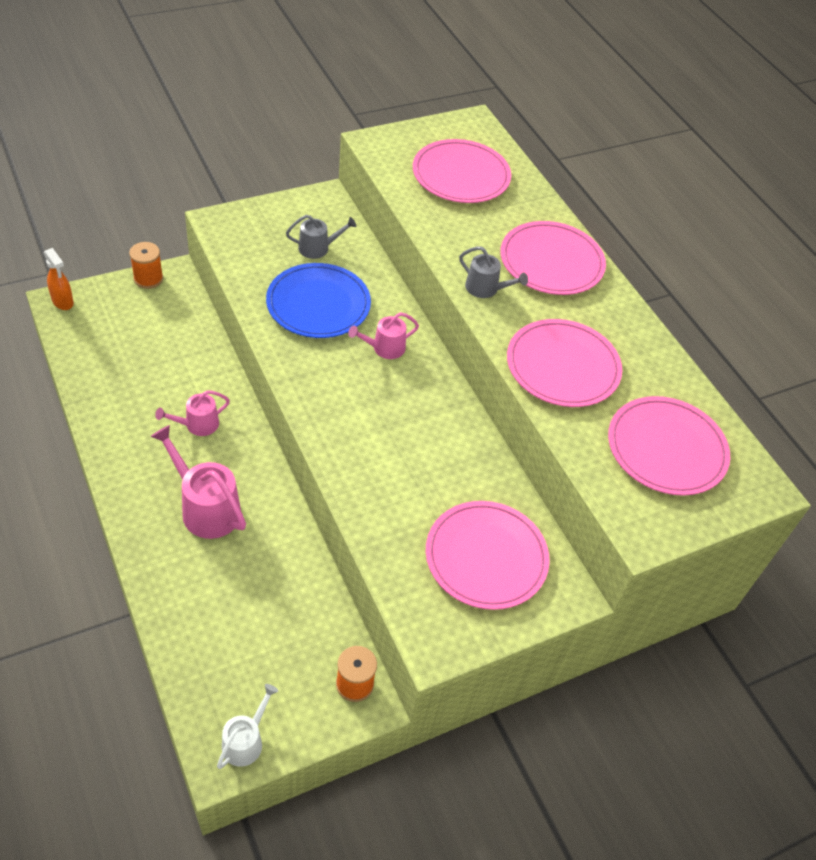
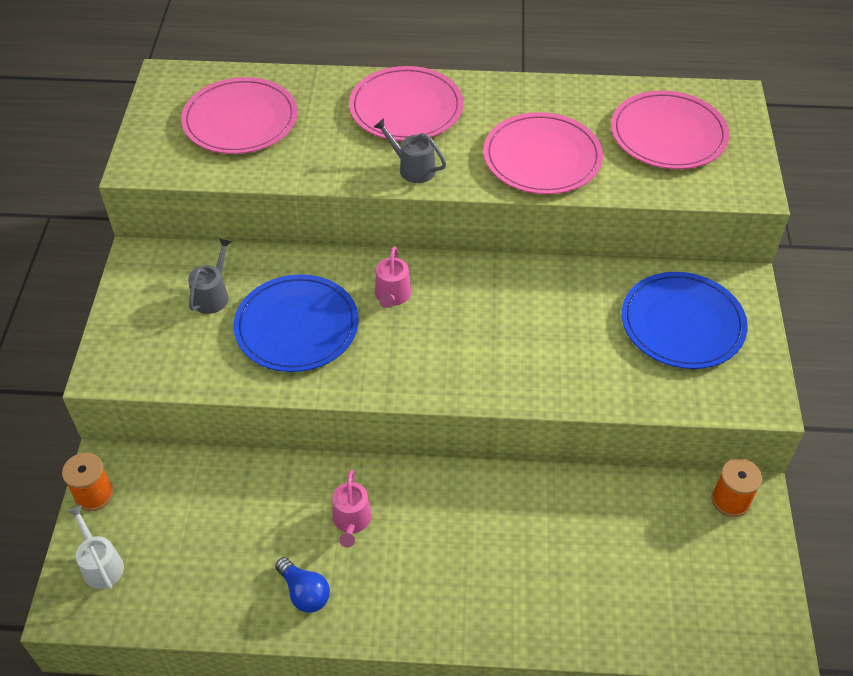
camera: 55 degrees left, 0 degrees up
(63, 302) = (70, 601): orange spray bottle -> none
(124, 420) = (304, 593): none -> blue light bulb
(206, 508) = (470, 552): pink watering can -> none
(245, 741) = (761, 615): white watering can -> white watering can (101, 565)
(485, 288) = (413, 168): grey watering can -> grey watering can turned 120 degrees counterclockwise
(486, 557) = (682, 323): pink plate -> blue plate

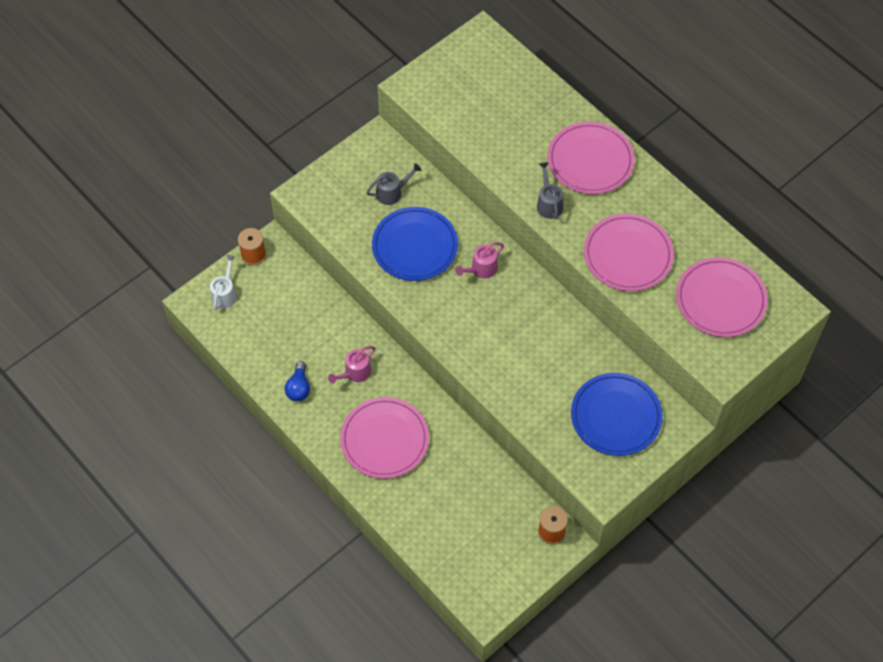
camera: 45 degrees right, 10 degrees up
(240, 120) = (491, 97): pink plate -> pink plate (384, 439)

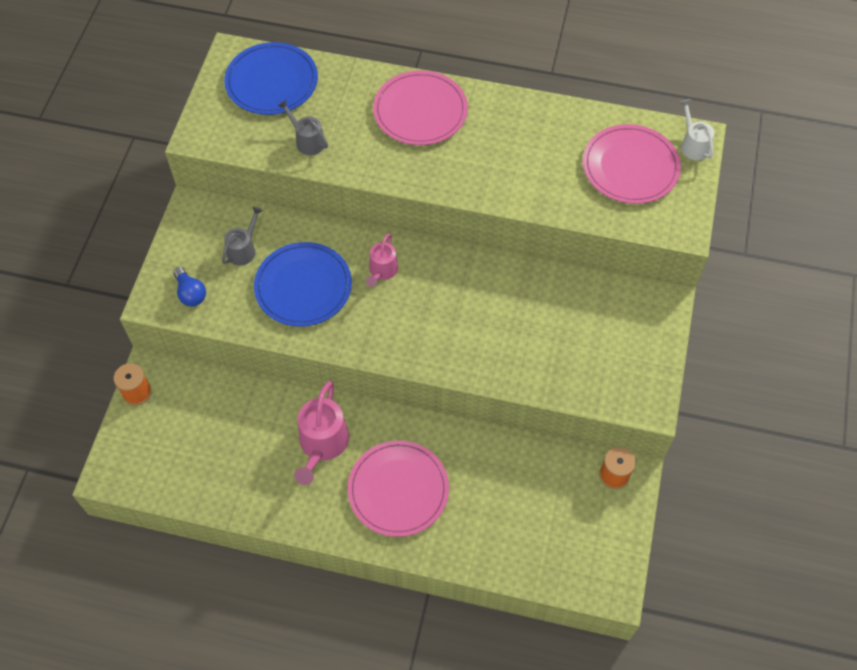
camera: 35 degrees left, 0 degrees up
(225, 294) = (135, 448): white watering can -> white watering can (693, 145)
(298, 388) = (278, 493): blue light bulb -> blue light bulb (190, 293)
(355, 373) = (322, 444): pink watering can -> pink watering can, size x1.68
(548, 204) = (413, 170): grey watering can -> grey watering can (307, 141)
(616, 416) = (606, 330): blue plate -> blue plate (272, 82)
(628, 255) = (520, 174): pink plate -> none

